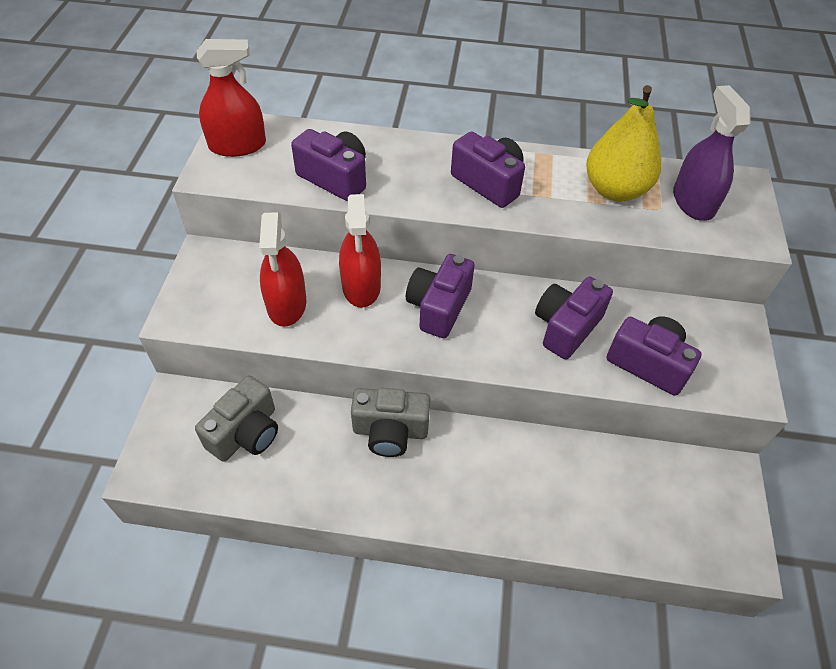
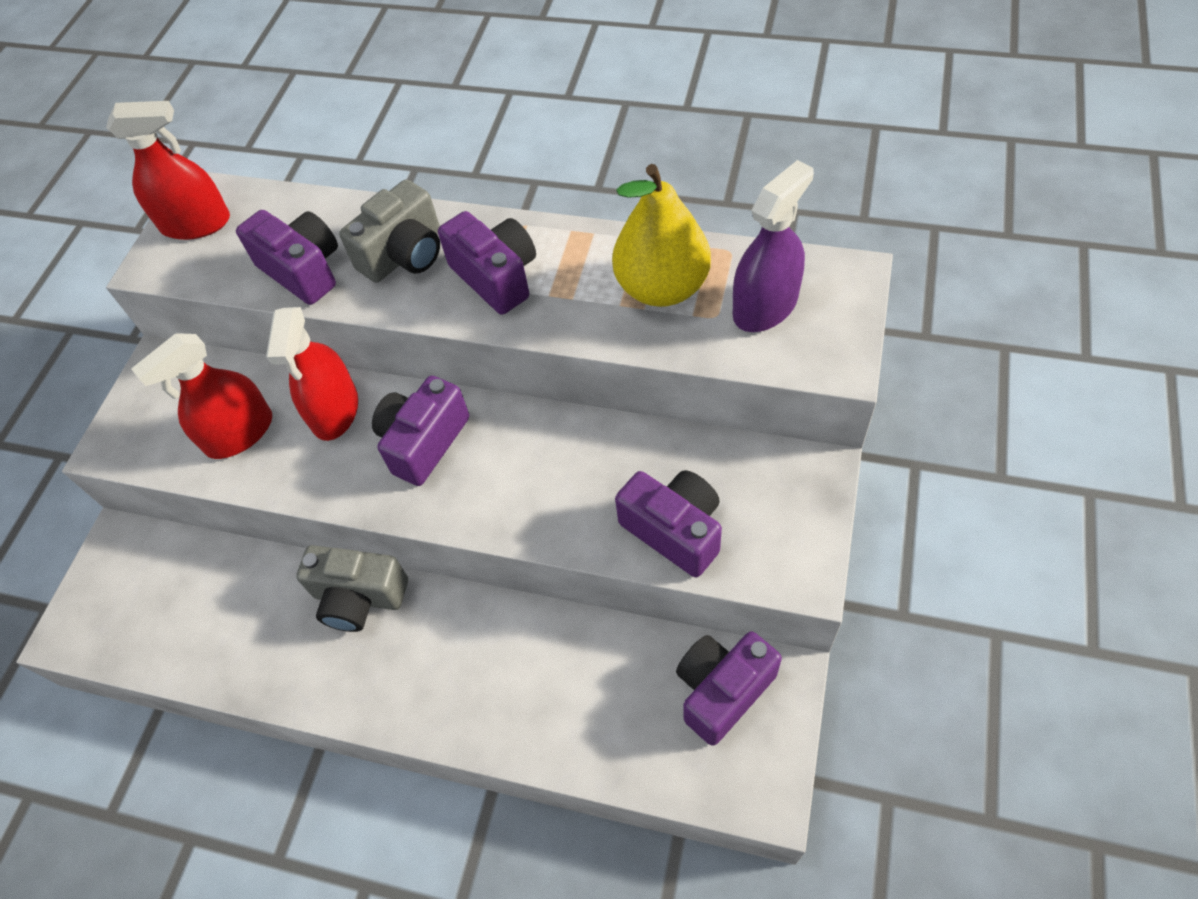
camera: 15 degrees right, 5 degrees up
(246, 433) = (189, 591): grey camera -> grey camera (404, 254)
(287, 304) = (239, 433): red spray bottle -> red spray bottle turned 45 degrees clockwise
(566, 327) = (580, 475): purple camera -> purple camera (722, 690)
(693, 202) = (765, 306): purple spray bottle -> purple spray bottle turned 45 degrees clockwise

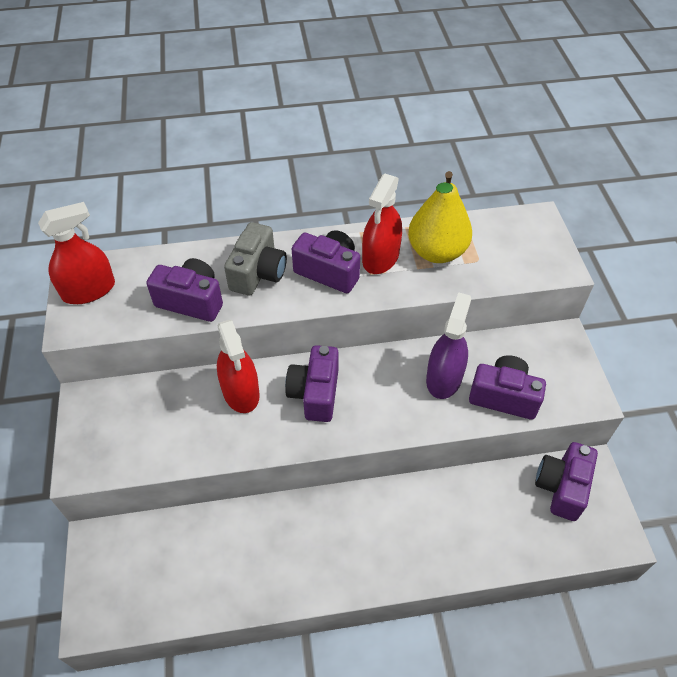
camera: 30 degrees left, 5 degrees down
(239, 433) = (179, 428): red spray bottle -> red spray bottle (380, 257)
(359, 597) = (302, 515): grey camera -> none
(765, 306) = (503, 247): purple spray bottle -> purple spray bottle (444, 378)

